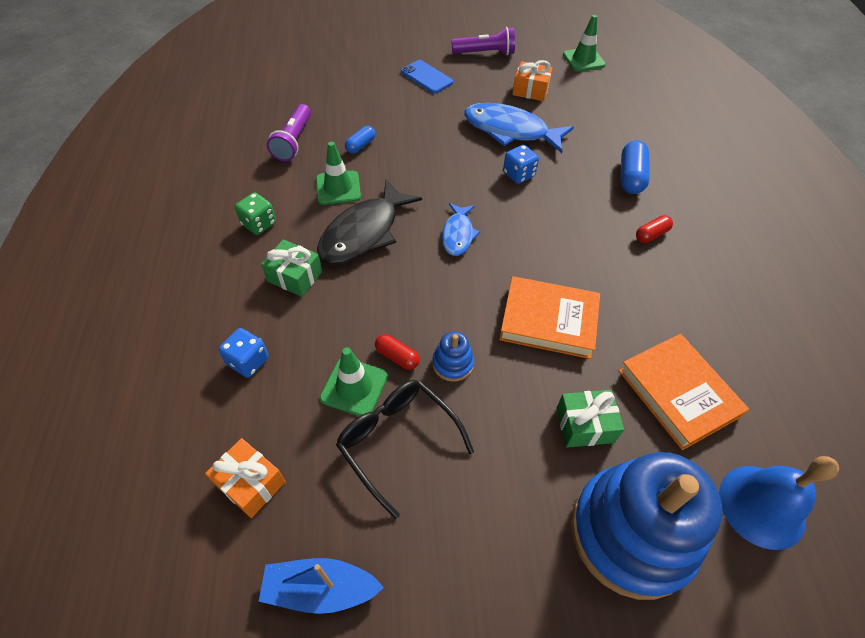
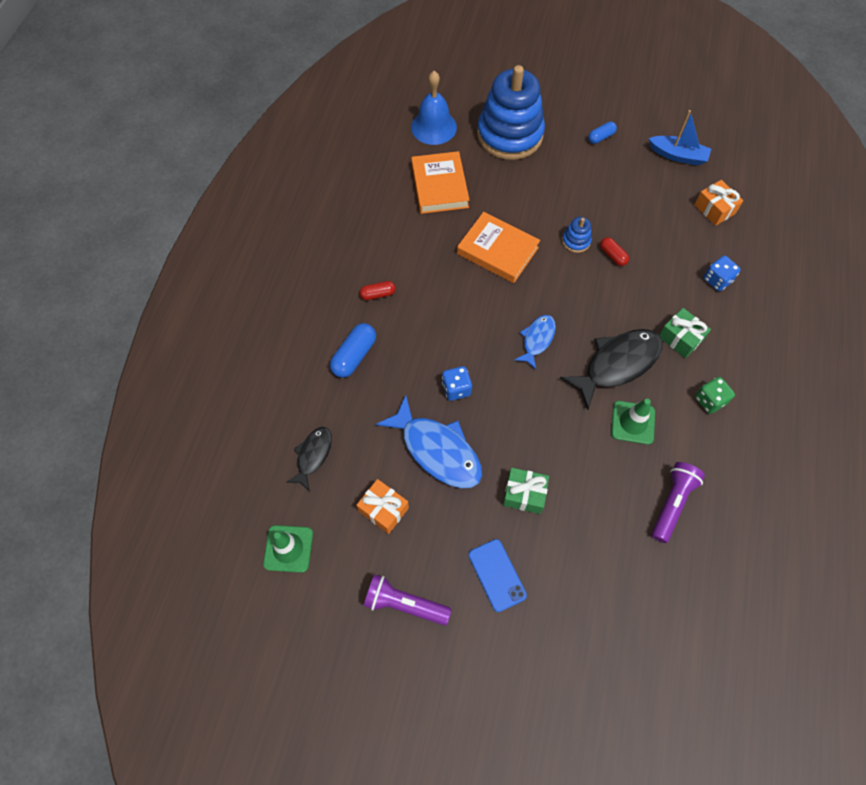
camera: 160 degrees left, 10 degrees up
(354, 387) = (645, 244): green traffic cone -> none
(360, 145) = (601, 475): blue capsule -> blue capsule (601, 137)
(398, 442) = (623, 207): black glasses -> none
(585, 425) = (507, 185): green gift -> green gift (524, 494)
(608, 106) = (313, 455): none -> black fish

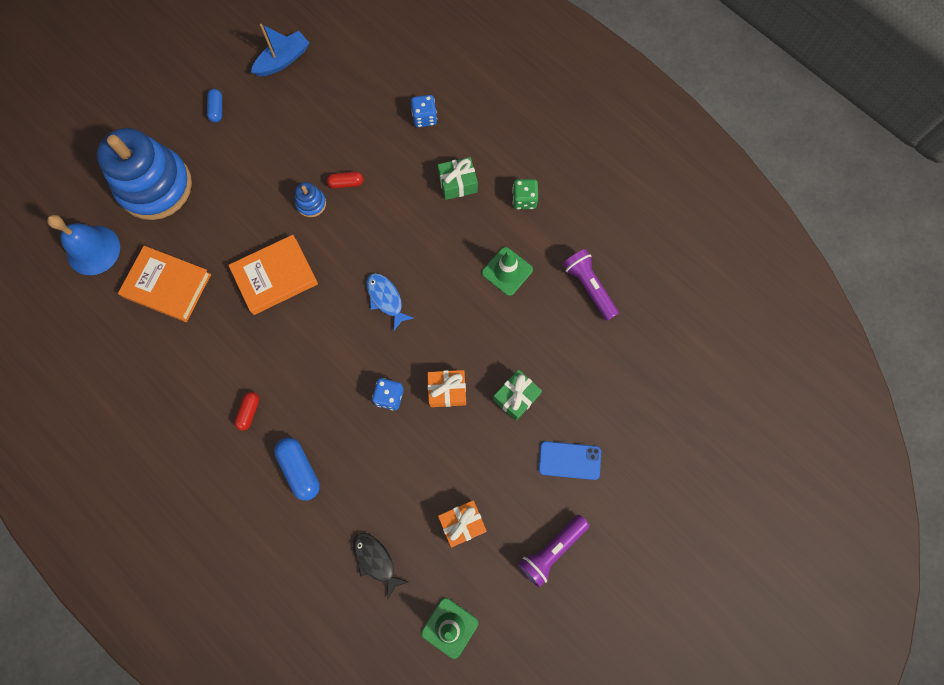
camera: 60 degrees left, 10 degrees up
(437, 450) = (436, 446): blue fish -> none
(617, 364) = (449, 248): black fish -> none
(714, 209) = (357, 71): orange gift -> orange gift (447, 391)

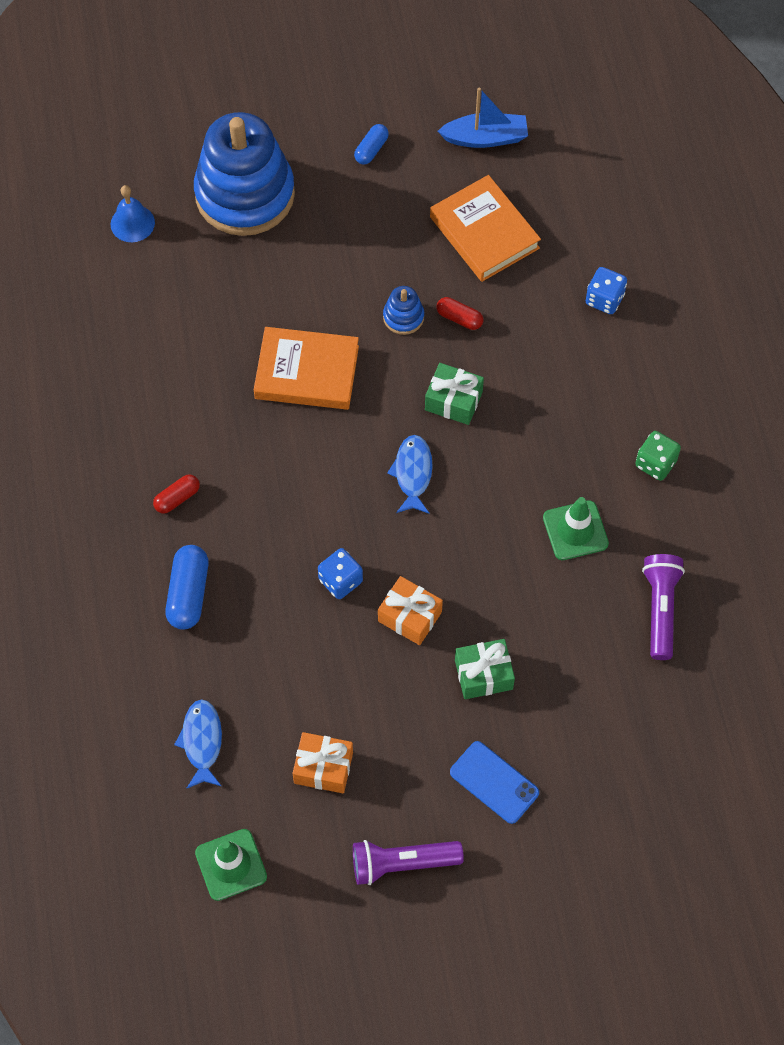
camera: 35 degrees right, 10 degrees down
(93, 250) = (132, 223): blue bell -> blue bell, size x0.63
(167, 286) = (184, 310): orange book -> orange book (484, 232)
(376, 560) = (202, 742): black fish -> blue fish
(457, 183) = (589, 397): green gift -> green gift (453, 401)

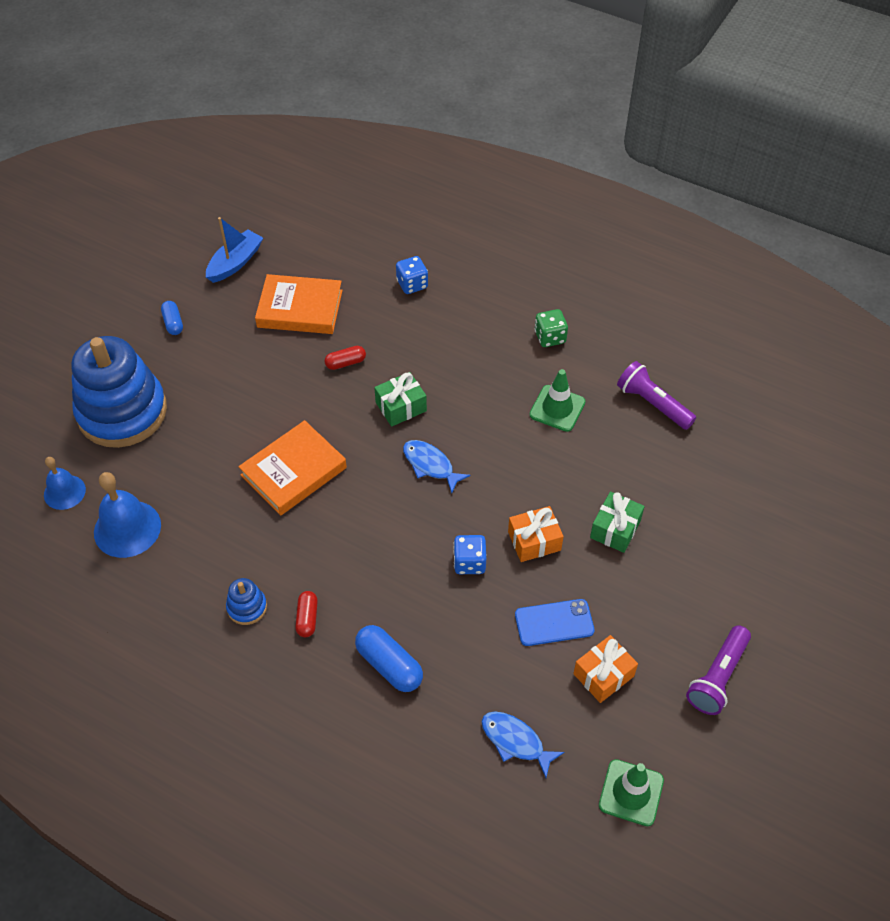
camera: 50 degrees left, 10 degrees down
(140, 298) = (127, 528): none -> blue bell
(403, 317) = (312, 391): blue stacking toy -> blue stacking toy (247, 607)
(494, 782) = (700, 578): blue phone -> blue phone (554, 622)

